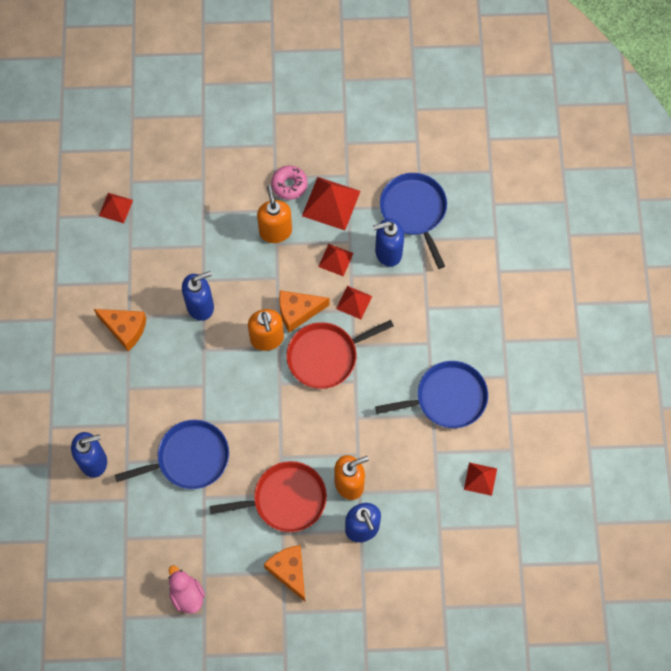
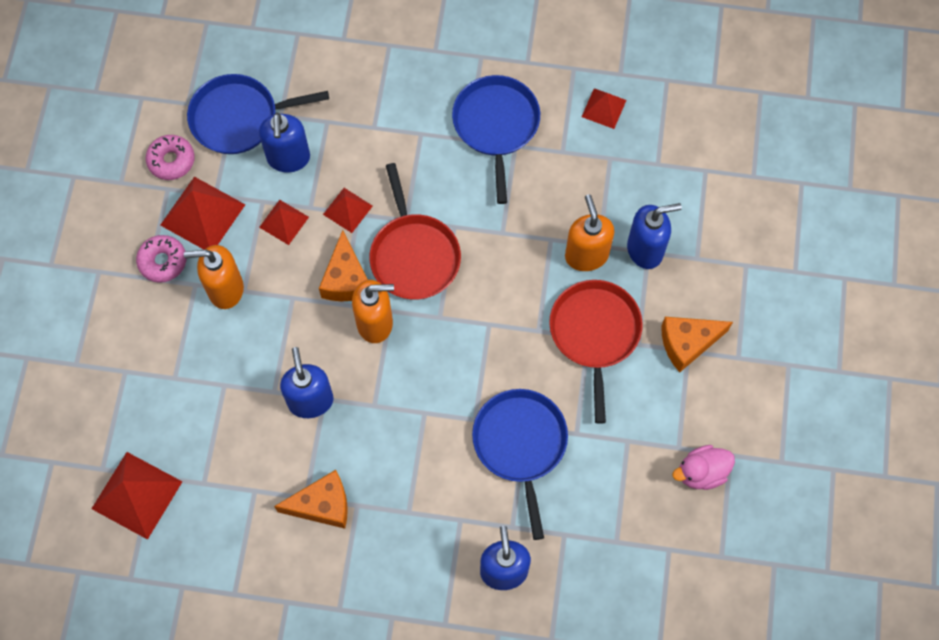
camera: 80 degrees left, 0 degrees up
(115, 208) = (137, 495): red pyramid -> red pyramid, size x1.72
(125, 329) = (322, 505): orange cheese -> orange cheese turned 45 degrees clockwise
(370, 173) = (171, 161): none -> pink donut

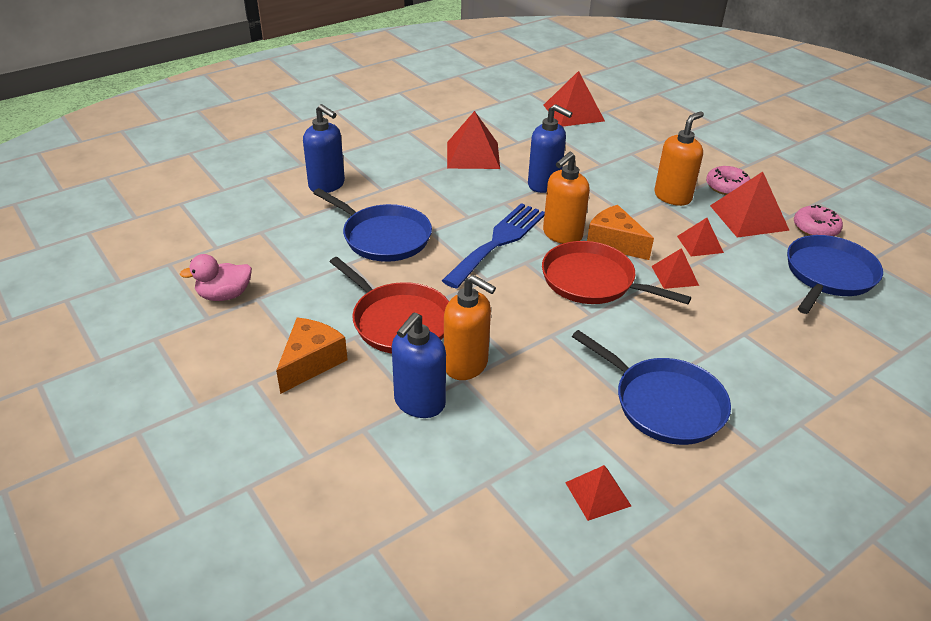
camera: 135 degrees right, 30 degrees down
(288, 158) = (759, 276): blue soap dispenser -> none
(322, 505) = (473, 155): orange cheese -> red pyramid
(434, 358) = (498, 242): none -> blue fork
(701, 472) = (224, 295): pink duck -> pink duck turned 135 degrees counterclockwise

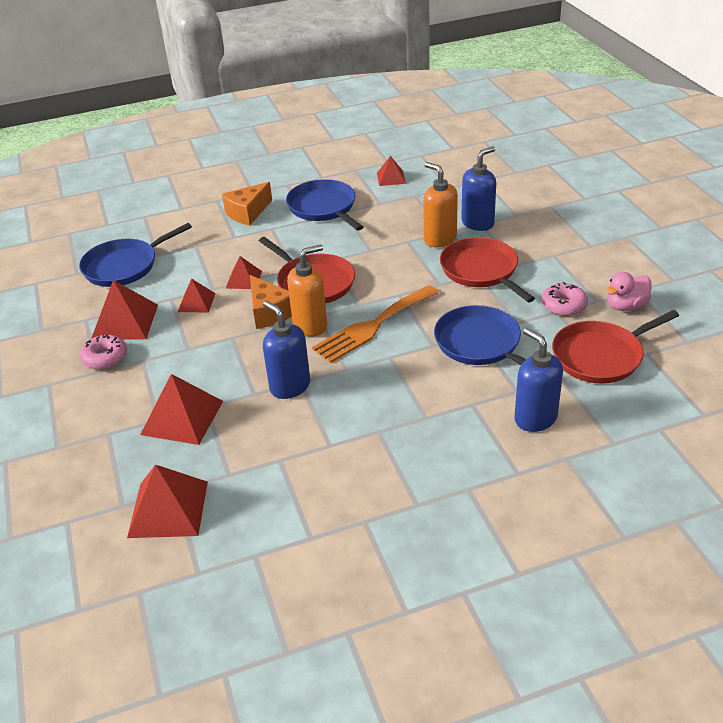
camera: 160 degrees left, 0 degrees up
(224, 295) = (626, 306): pink duck -> pink duck turned 150 degrees clockwise
(263, 239) = (601, 356): none -> red pan
(311, 362) = (550, 252): orange cheese -> orange cheese (247, 213)
(473, 155) = (348, 443): red pyramid -> red pyramid (182, 417)
(498, 242) = (373, 326): blue fork -> orange fork
(672, 197) = (171, 353): orange soap dispenser -> none
(815, 228) = (80, 304): pink donut -> pink donut (564, 305)

